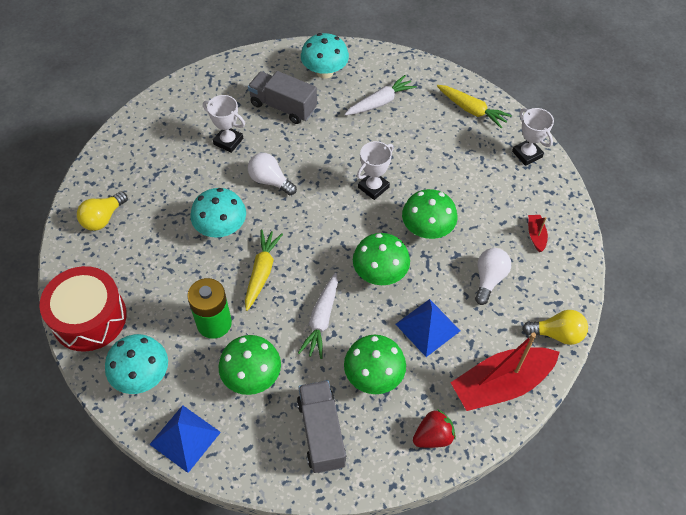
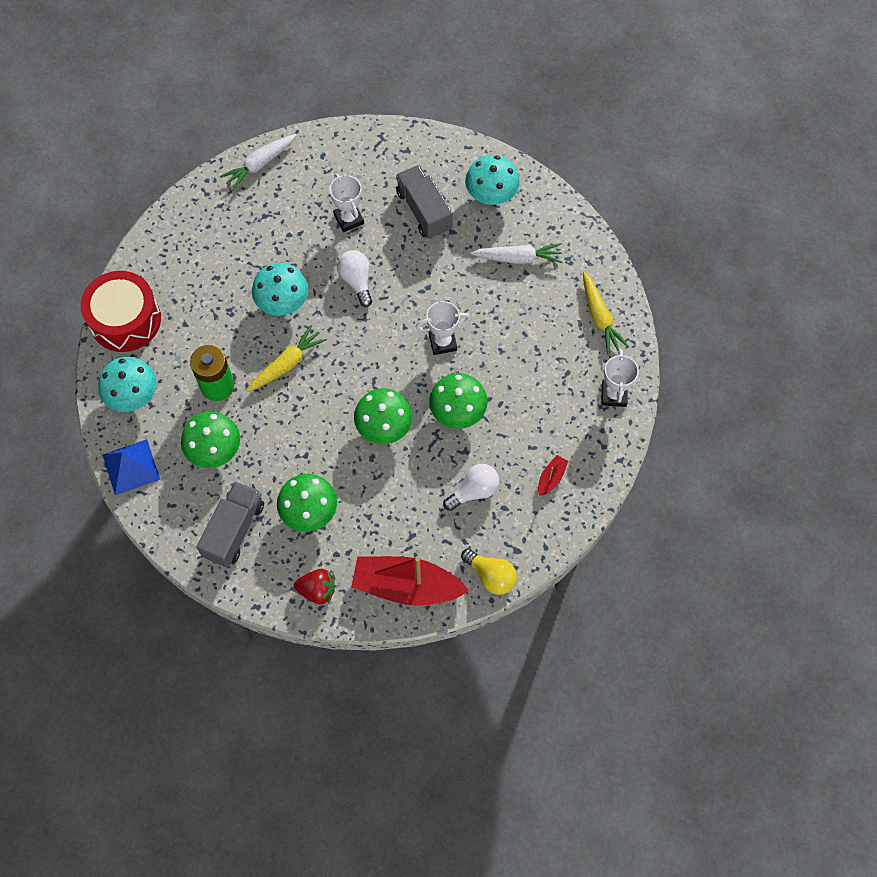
camera: 35 degrees right, 10 degrees up
(103, 218) = (193, 234): yellow light bulb -> none
(321, 319) = (304, 437): white carrot -> white carrot (260, 164)
(427, 327) = (386, 499): blue pyramid -> none

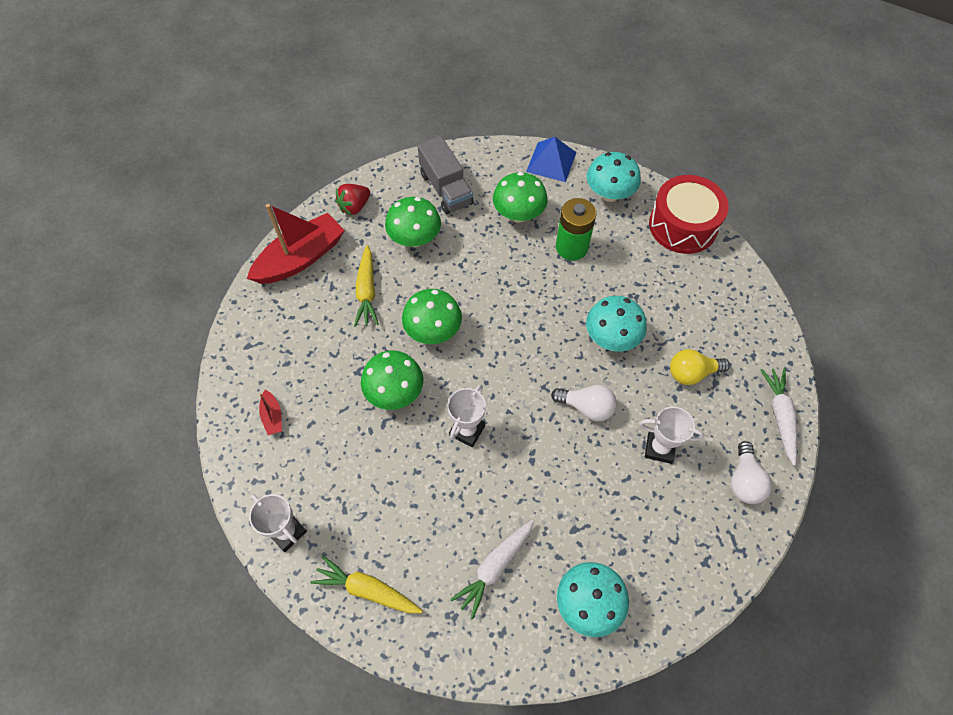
camera: 130 degrees right, 5 degrees down
(287, 364) = (550, 303): yellow carrot -> yellow carrot (367, 291)
(424, 211) = (618, 521): grey truck -> none
(474, 491) = (320, 353): white light bulb -> white light bulb (744, 481)
(491, 576) = (249, 314): yellow light bulb -> yellow light bulb (692, 373)

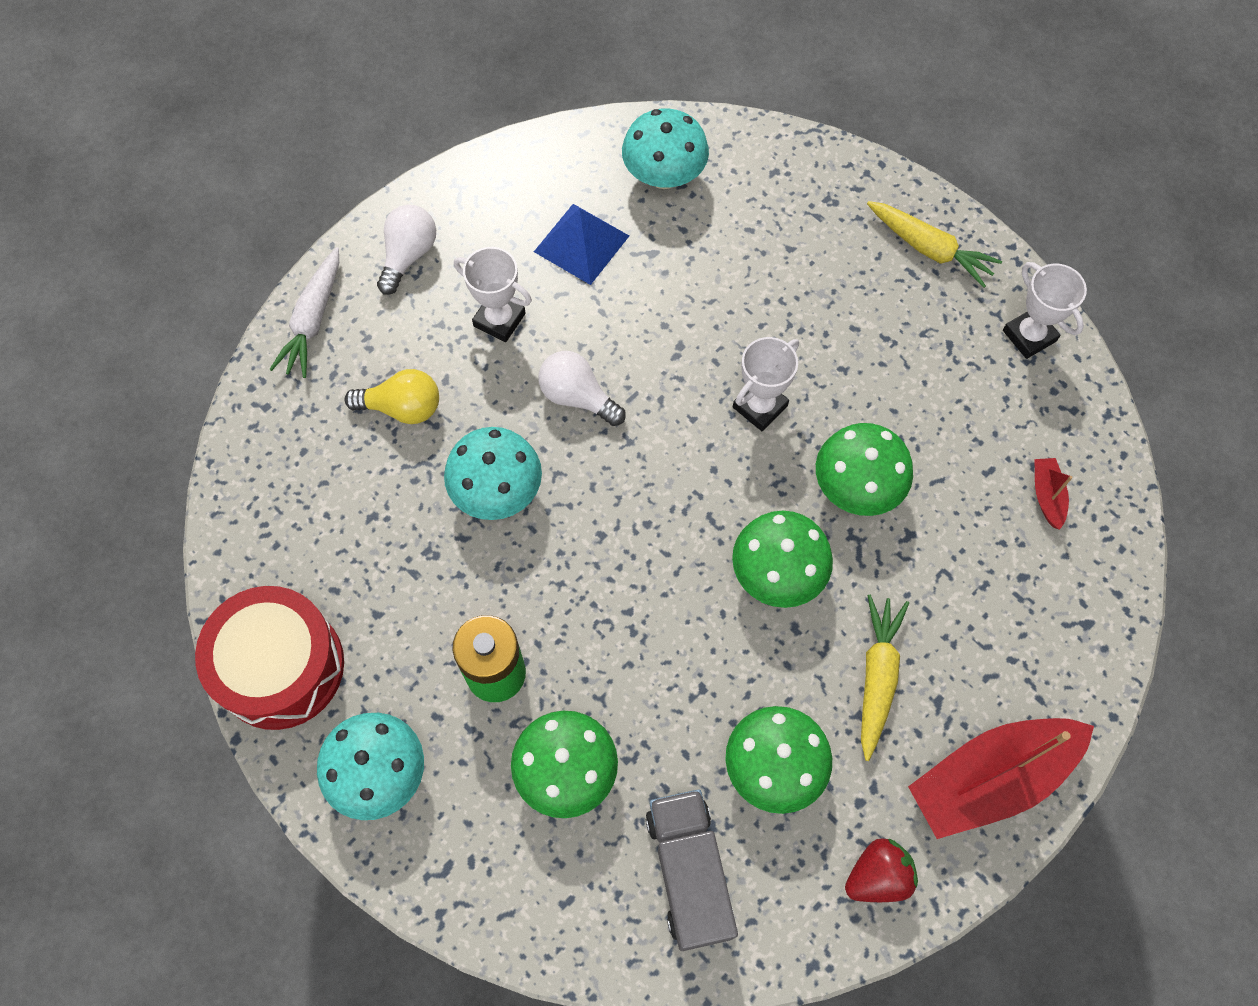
camera: 165 degrees left, 5 degrees up
(495, 567) = (765, 236): white carrot -> none
(551, 162) = (460, 886): blue pyramid -> blue pyramid (581, 243)

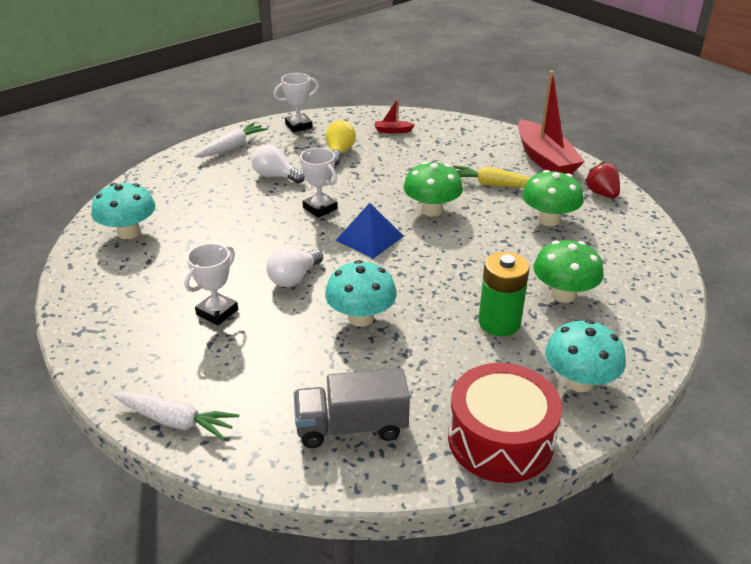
camera: 85 degrees left, 30 degrees down
(402, 408) = (279, 366): yellow light bulb -> yellow light bulb (339, 153)
(408, 255) = (136, 360): white light bulb -> white light bulb (275, 176)
(581, 243) = (167, 270): blue pyramid -> blue pyramid (369, 238)
(689, 873) = (615, 252): grey truck -> grey truck (351, 427)
(856, 487) = (380, 181): green mushroom -> none
(929, 249) = (232, 147): yellow carrot -> white carrot

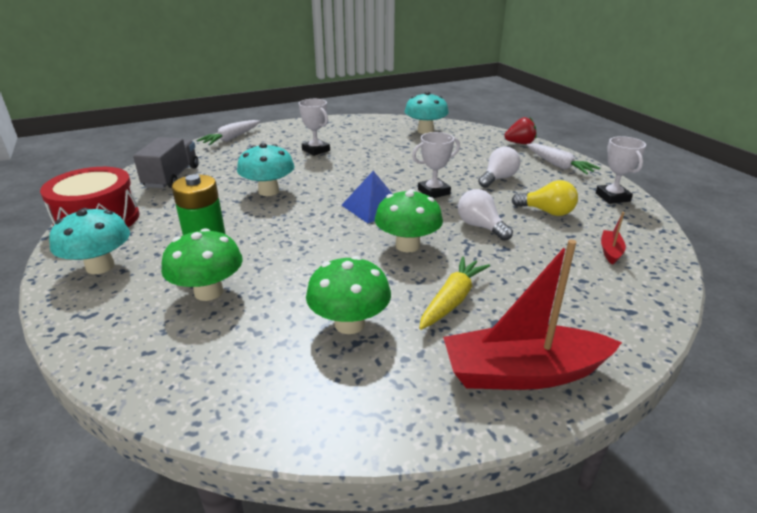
camera: 105 degrees right, 5 degrees down
(294, 278) = (335, 174): white light bulb -> white light bulb (480, 227)
(602, 193) = (396, 405): red strawberry -> red strawberry (520, 143)

